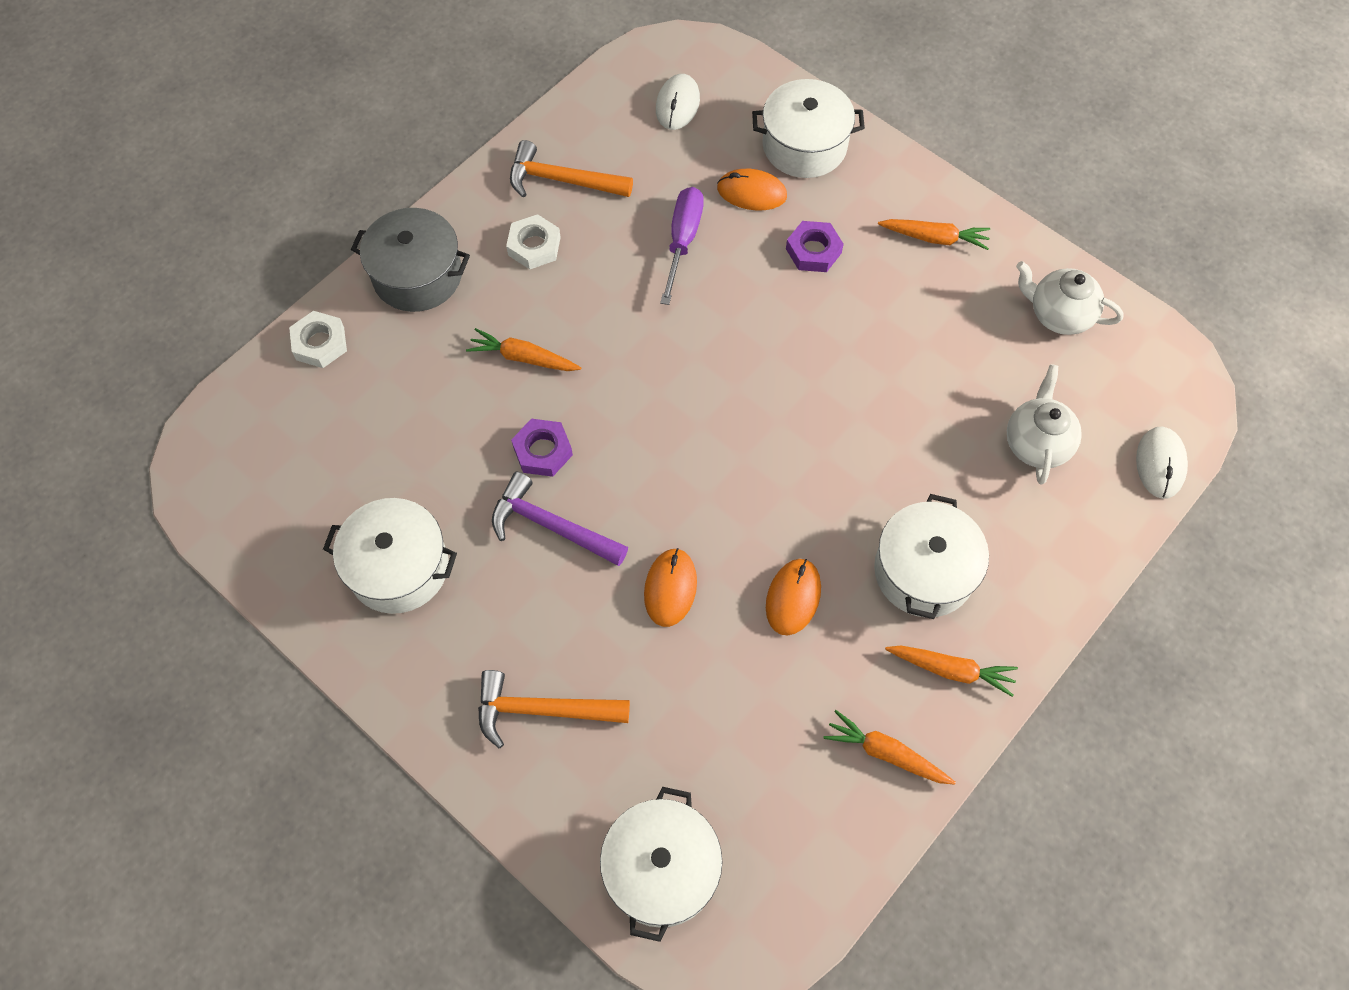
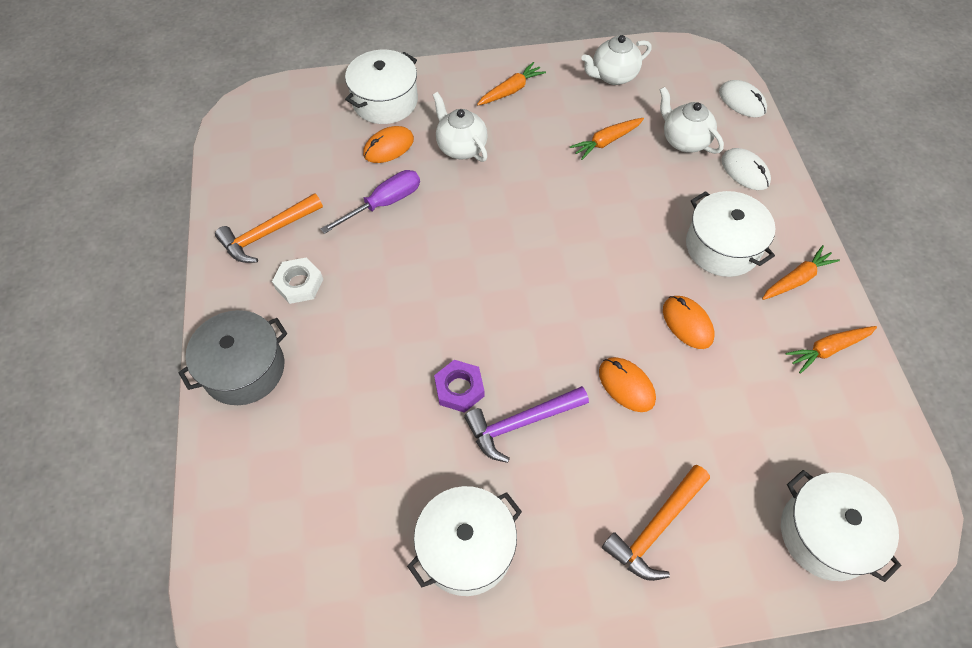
camera: 50 degrees left, 5 degrees down
(320, 343) = (229, 473): white nut -> none
(523, 358) = (377, 350): orange carrot -> orange carrot (606, 142)
(677, 104) = (284, 137): white mouse -> white mouse (745, 171)
(682, 241) = (384, 203): purple screwdriver -> purple screwdriver turned 90 degrees clockwise
(813, 251) = (461, 147): purple nut -> white teapot

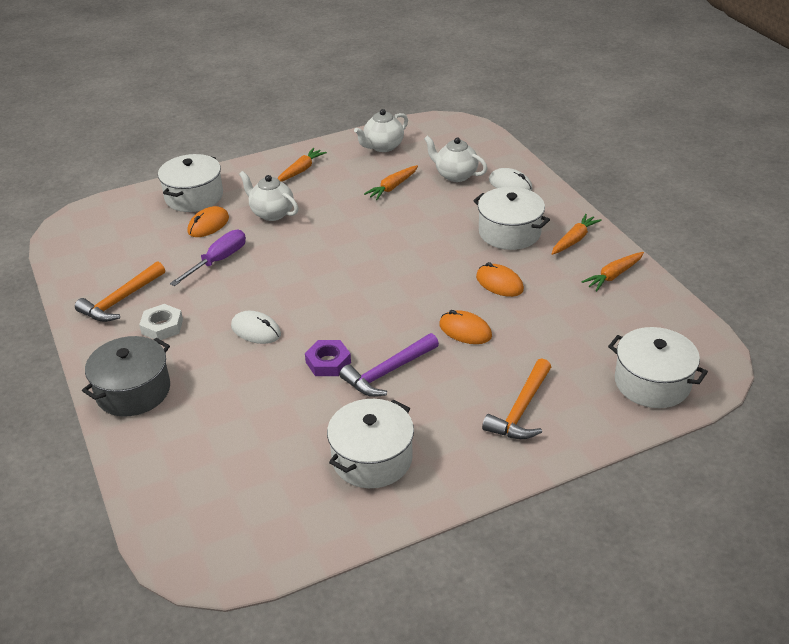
camera: 15 degrees left, 20 degrees down
(742, 101) = (492, 143): white mouse -> white mouse (256, 330)

